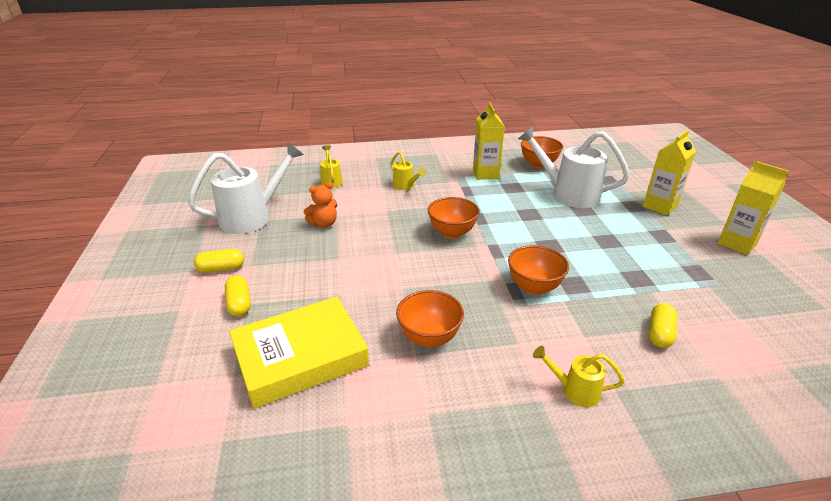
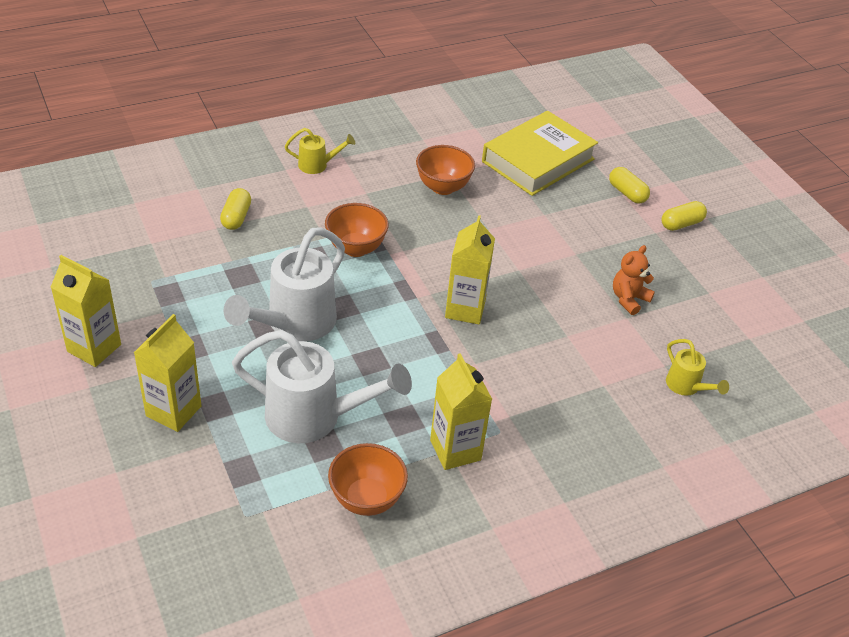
camera: 160 degrees right, 10 degrees up
(252, 217) = (723, 296): white watering can -> white watering can (294, 323)
(405, 186) = (569, 393): yellow watering can -> none
(452, 233) = (465, 309): orange bowl -> yellow carton

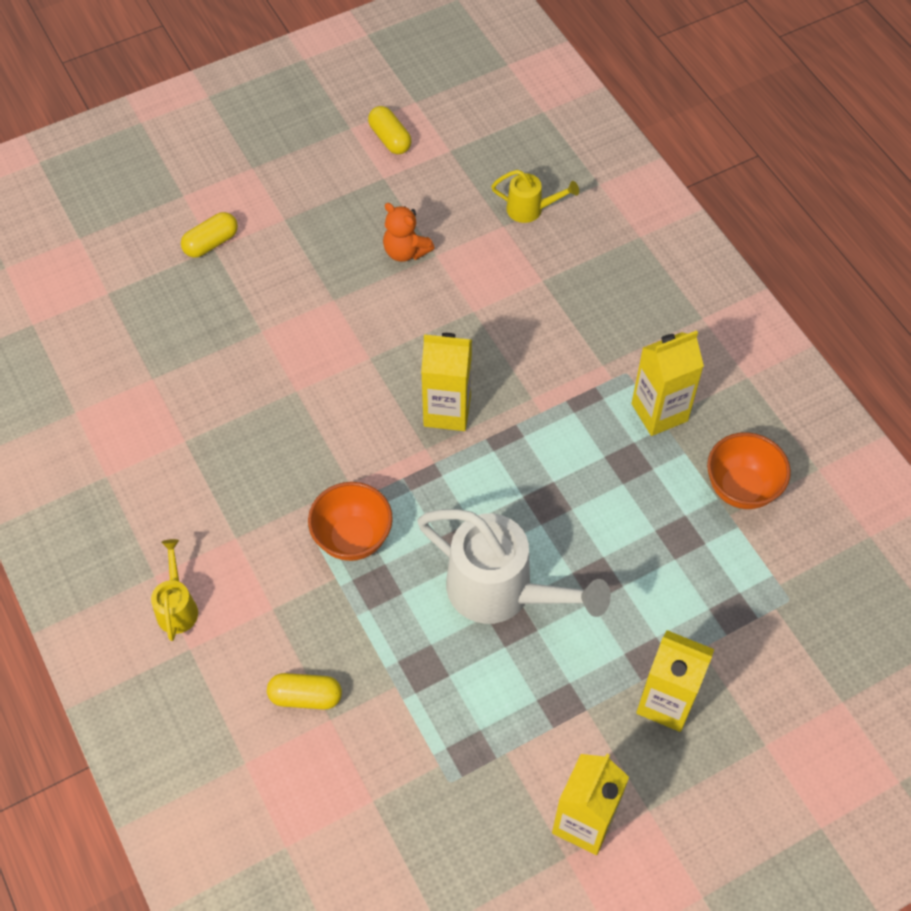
camera: 90 degrees left, 15 degrees up
(314, 417) = (644, 551): white watering can -> none
(443, 187) = (216, 445): orange bowl -> none
(538, 160) = (148, 337): yellow book -> none
(681, 224) = (266, 193): yellow capsule -> yellow capsule (390, 139)
(686, 386) = (530, 209): yellow watering can -> yellow watering can turned 45 degrees clockwise

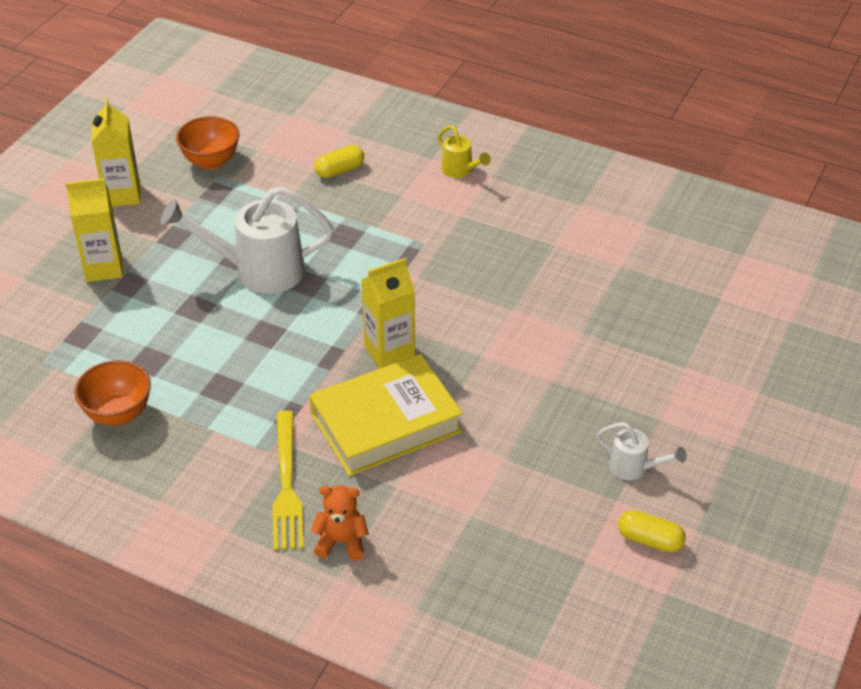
camera: 145 degrees right, 15 degrees down
(211, 243) = (692, 370): yellow capsule -> none
(345, 193) = (634, 468): none -> white watering can
(353, 538) = (385, 250): orange bowl -> orange bowl (211, 161)
(405, 251) = (533, 447): orange teddy bear -> orange teddy bear (341, 542)
(506, 341) = (386, 423): none -> yellow book
(530, 209) = (460, 545): yellow watering can -> none
(630, 332) = (286, 485): none -> yellow fork
(659, 412) = (219, 435): yellow carton -> none

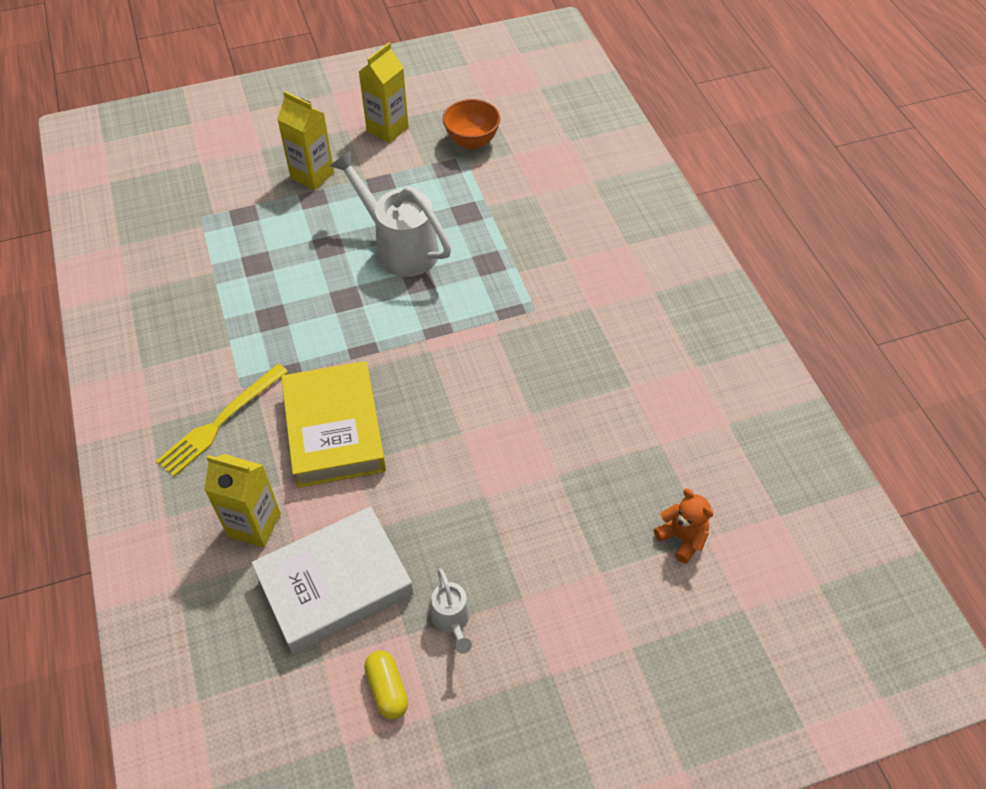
camera: 45 degrees right, 10 degrees up
(118, 414) = (195, 287): orange bowl -> none
(340, 170) = (549, 208): yellow capsule -> none
(341, 542) = (199, 494): orange teddy bear -> orange teddy bear (682, 538)
(386, 423) = (334, 430): yellow book -> yellow book turned 60 degrees clockwise
(389, 352) = (404, 377): yellow carton -> yellow carton (254, 525)
(460, 171) = (636, 269): yellow watering can -> none
(527, 513) = (335, 584): none -> white book

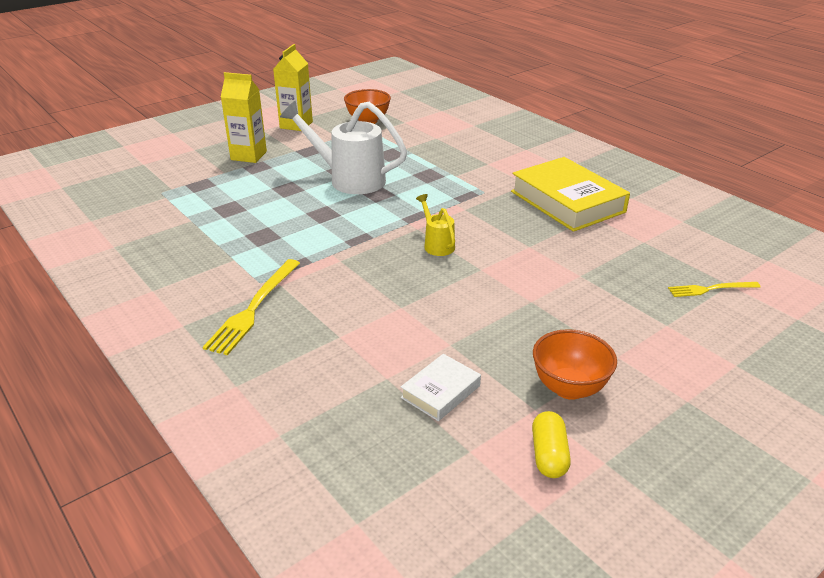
camera: 20 degrees left, 20 degrees down
(254, 525) = (331, 369): yellow carton -> none
(334, 430) = (367, 290): yellow book -> yellow book (567, 202)
(335, 584) = (440, 391): white book -> white book, size x0.49
(387, 689) = (548, 455): yellow capsule -> yellow capsule turned 45 degrees clockwise
(437, 382) = (437, 245): none -> yellow watering can
(452, 620) = (569, 388): white watering can -> orange bowl
(682, 538) = (710, 289): orange teddy bear -> yellow fork

